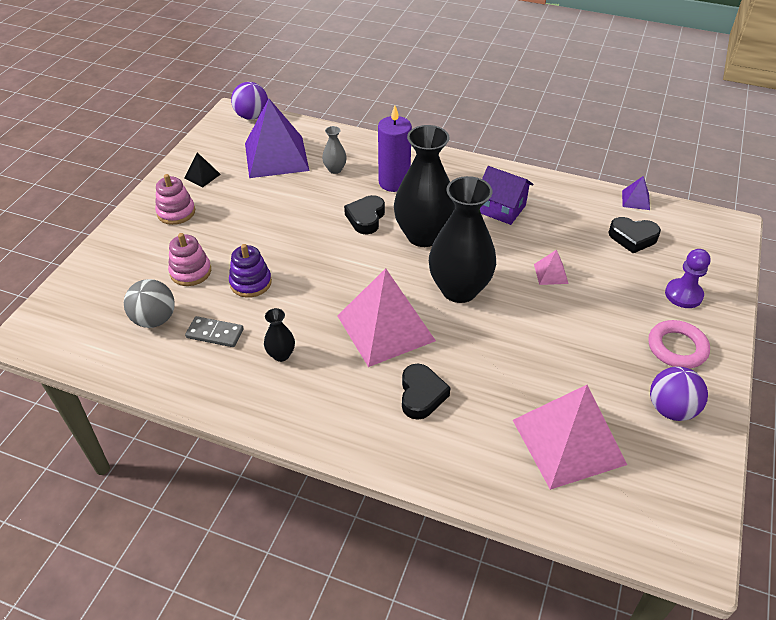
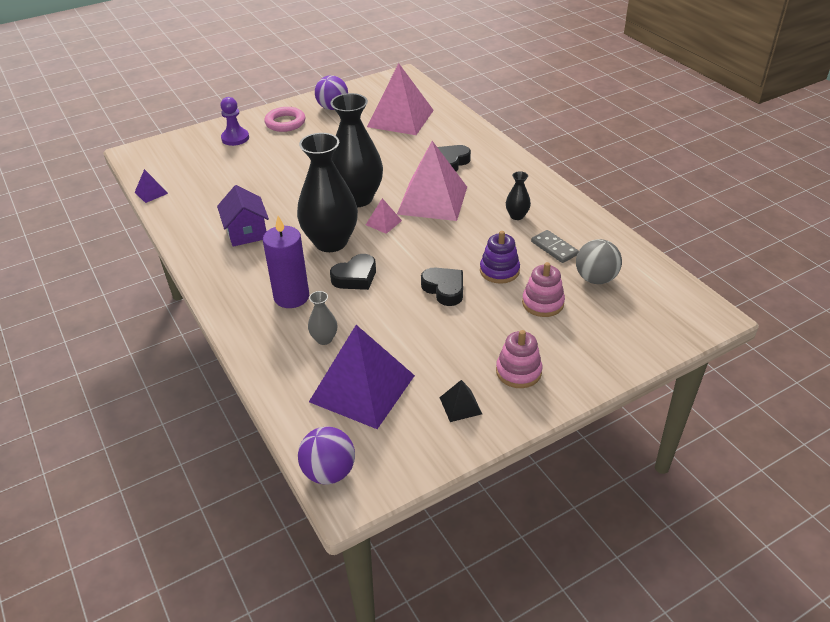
camera: 140 degrees left, 5 degrees down
(551, 273) = (287, 180): pink pyramid -> pink pyramid (383, 222)
(632, 238) = (201, 174): black heart -> black heart (444, 289)

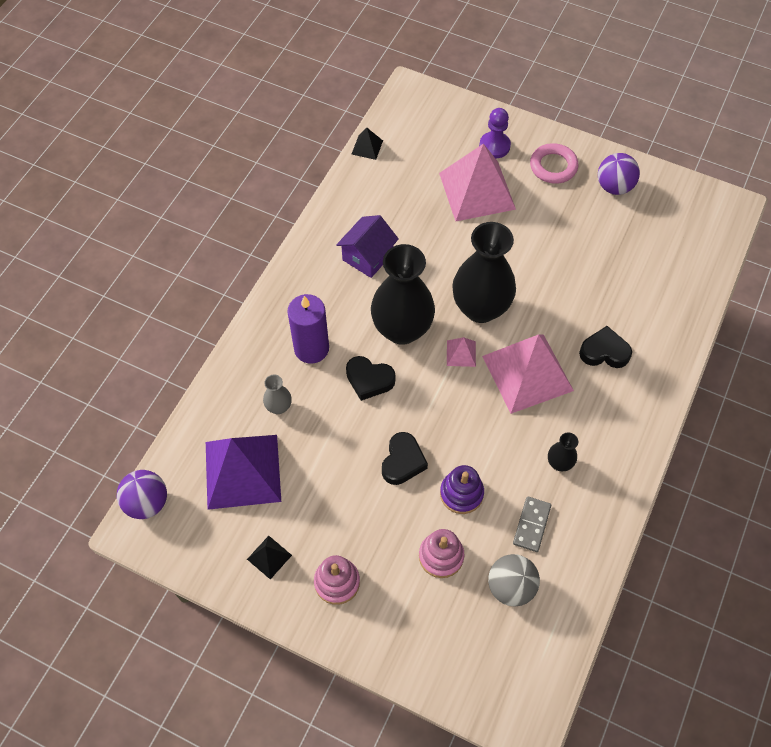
camera: 55 degrees right, 20 degrees up
(151, 193) = (367, 147): purple pyramid -> black pyramid
(400, 118) = (647, 258): pink pyramid -> pink pyramid (477, 191)

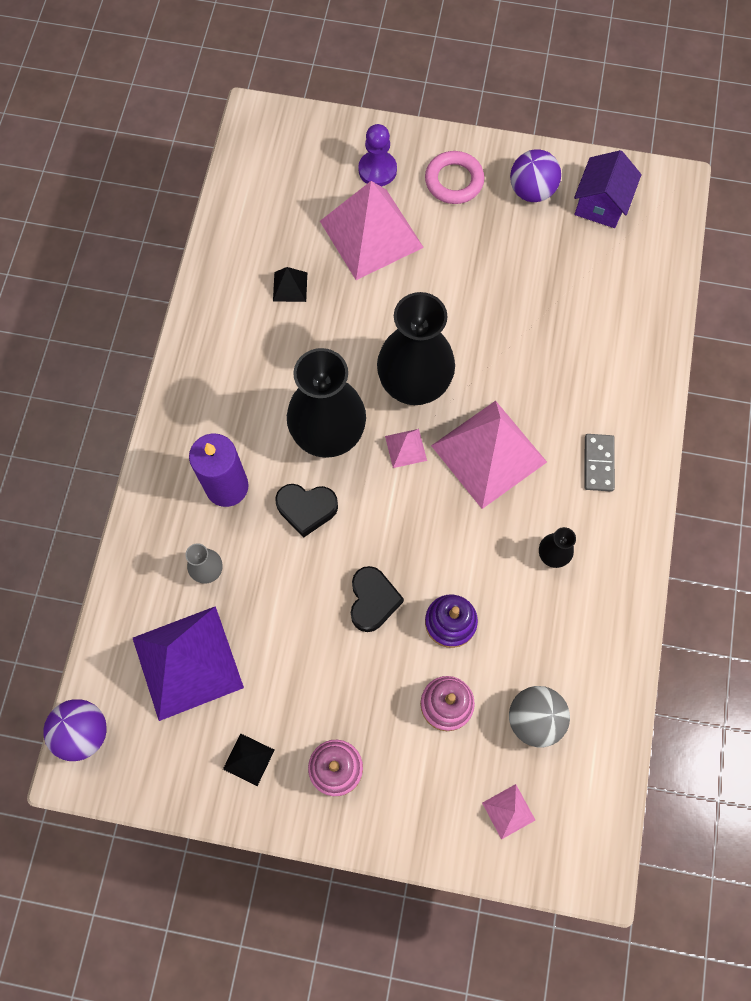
camera: 15 degrees left, 10 degrees up
(367, 147) = (223, 206): black pyramid -> black pyramid (290, 286)
(368, 256) = (262, 351): purple house -> purple house (601, 204)
(469, 654) = (508, 811): none -> pink pyramid
(531, 525) = (539, 638): grey domino -> grey domino (598, 463)
(604, 352) = (570, 405): black heart -> none

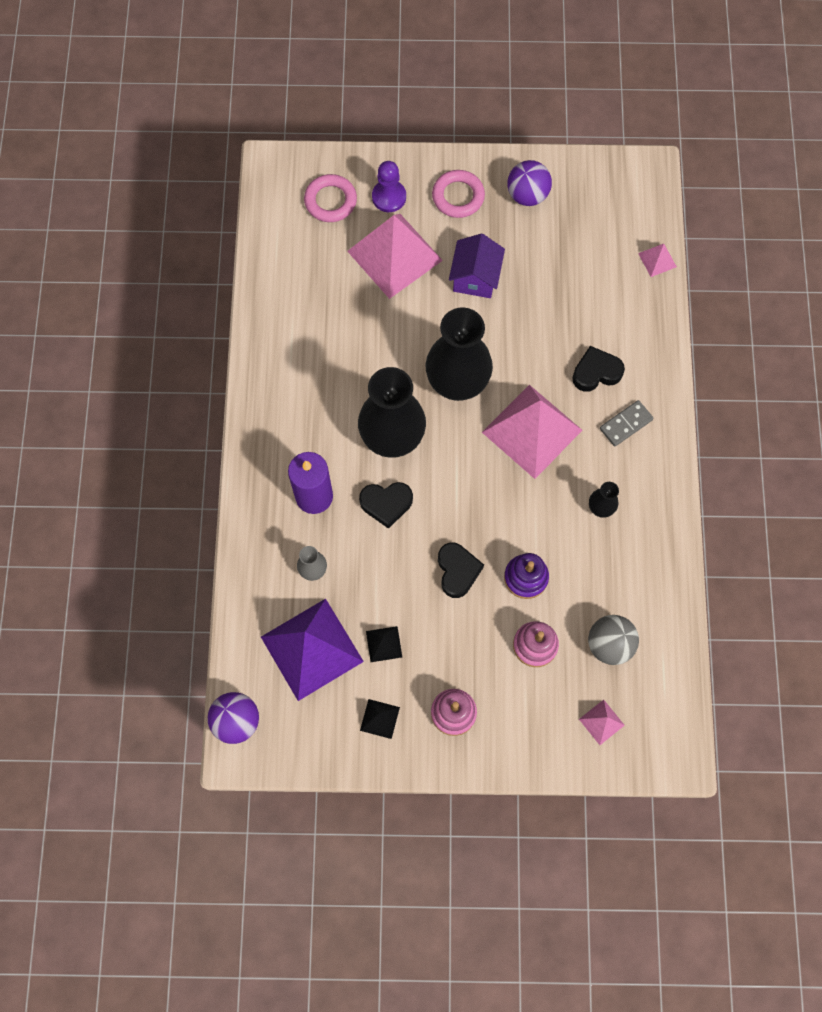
camera: 10 degrees left, 0 degrees up
(290, 286) = (333, 313): black pyramid -> black pyramid (384, 644)
(312, 165) = (330, 201): none -> pink ring
(405, 448) = (460, 438): pink pyramid -> pink pyramid (657, 260)
(574, 399) = (596, 372): none -> black heart
(598, 463) = (625, 424): grey domino -> grey domino turned 60 degrees clockwise
(601, 204) = (589, 197): purple house -> purple house (475, 277)

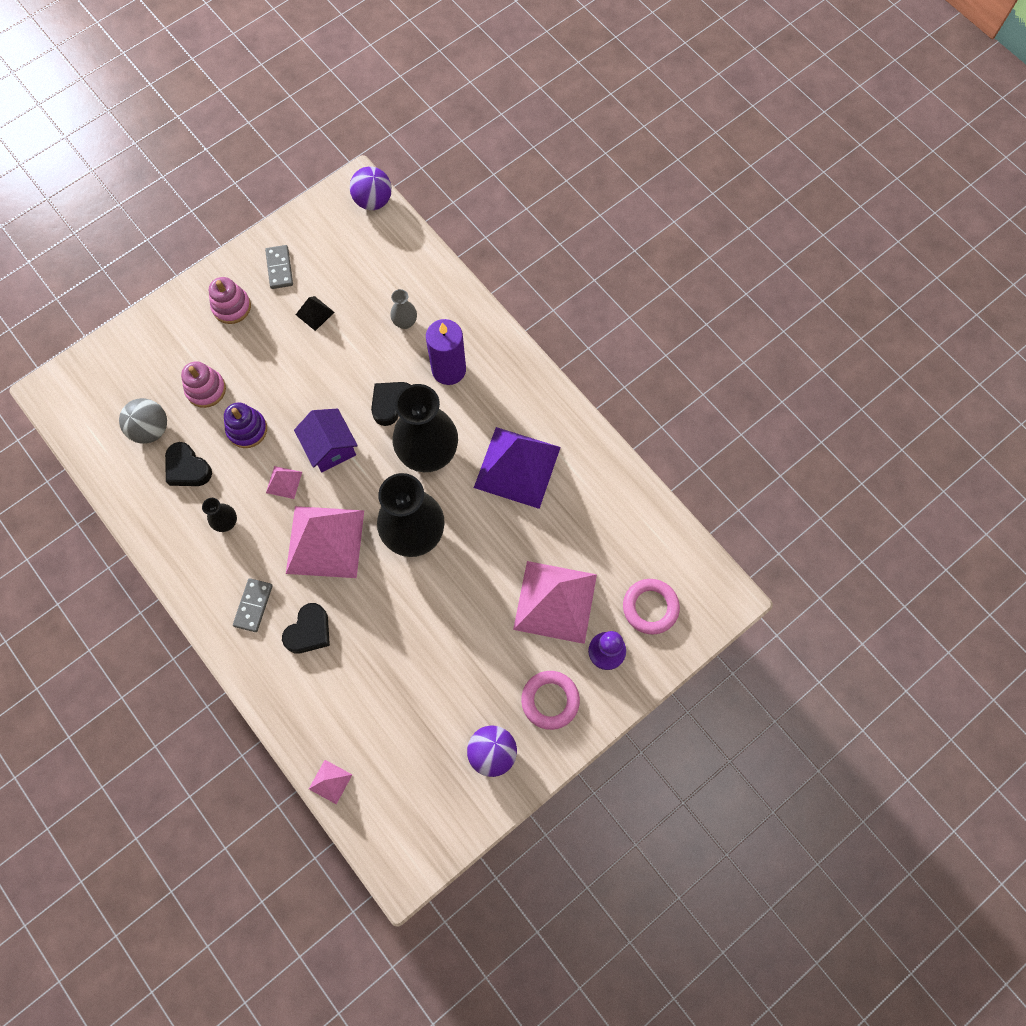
camera: 140 degrees right, 0 degrees up
(311, 649) = (362, 275): purple pyramid -> purple pyramid (517, 467)
(380, 718) = (279, 268): black pyramid -> grey domino
(457, 571) = (301, 397): black heart -> black heart (187, 468)
(475, 277) = (473, 636): purple house -> purple house (330, 447)
(601, 722) = (121, 375): pink pyramid -> pink pyramid (284, 482)

